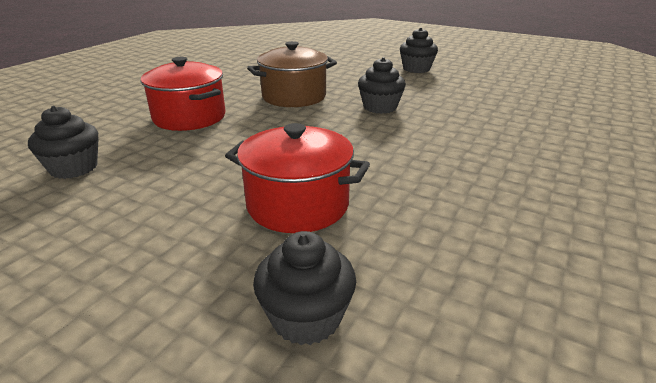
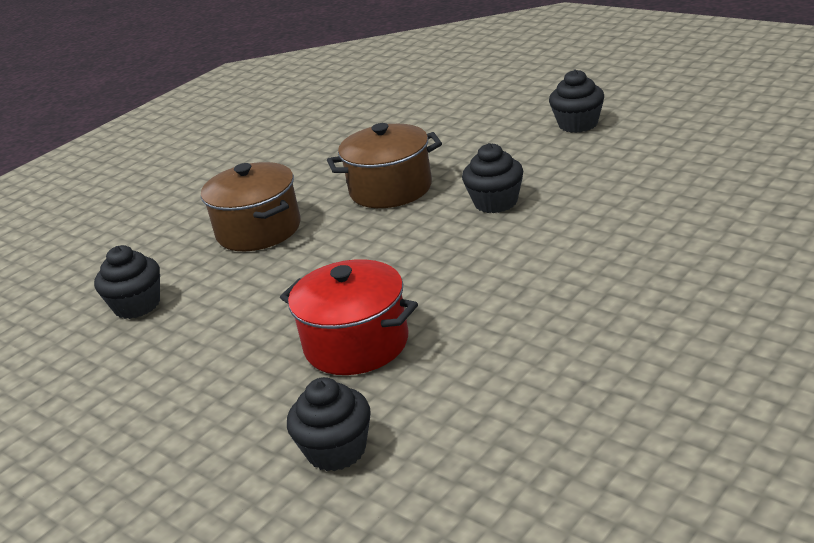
camera: 15 degrees right, 0 degrees up
(189, 117) = (259, 230): red pot -> brown pot

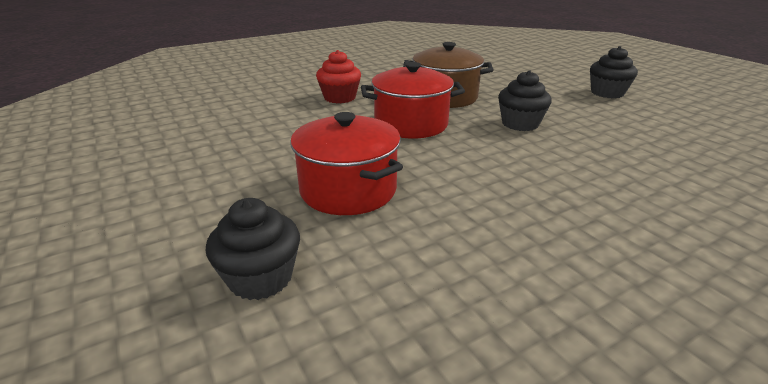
camera: 15 degrees right, 0 degrees up
(137, 305) = (226, 118): black cupcake -> none
(259, 230) = (339, 98): brown pot -> red cupcake
(372, 242) = (411, 124): none -> red pot

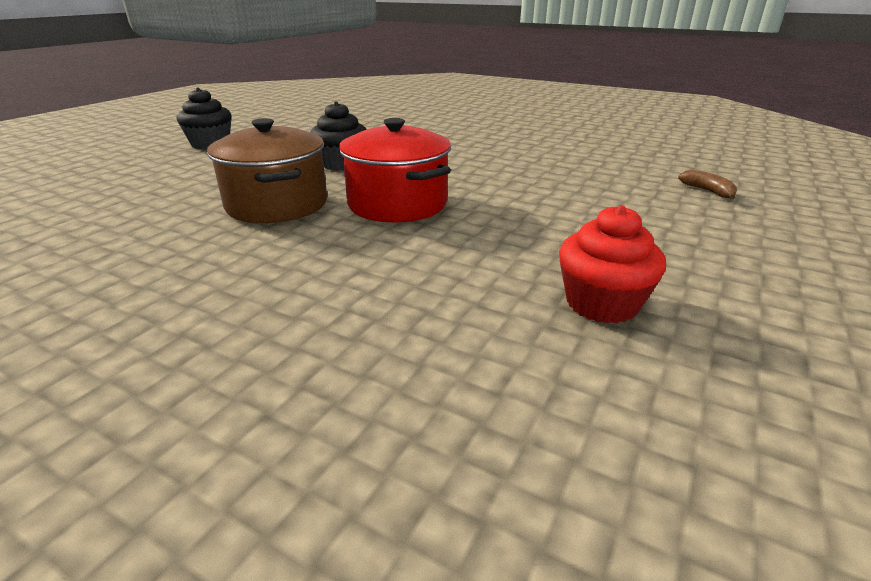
camera: 120 degrees left, 0 degrees up
(260, 278) = (708, 191): black cupcake -> brown banana
(339, 98) = (337, 275): red cupcake -> red cupcake (601, 303)
(348, 190) = (575, 196): red pot -> none

